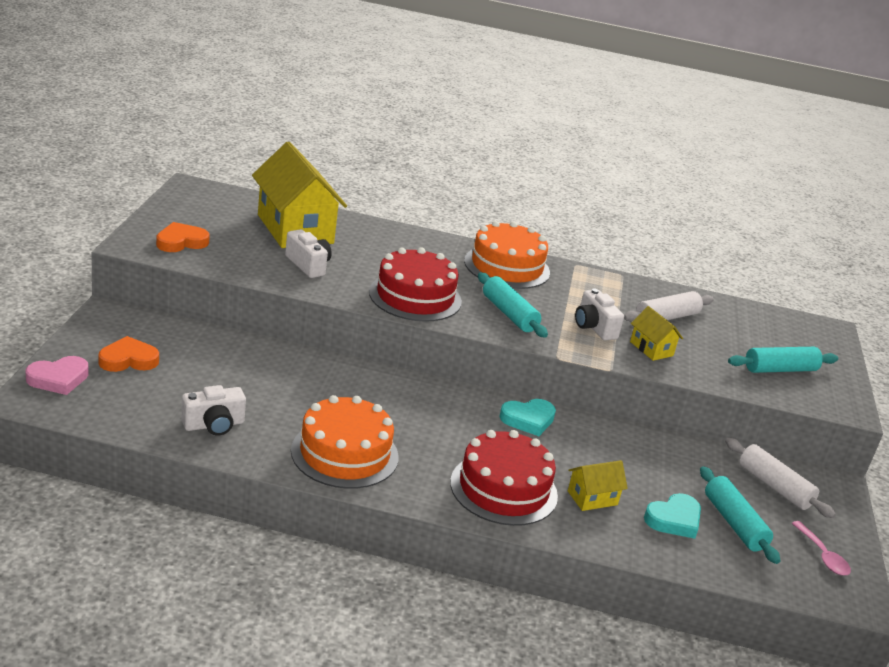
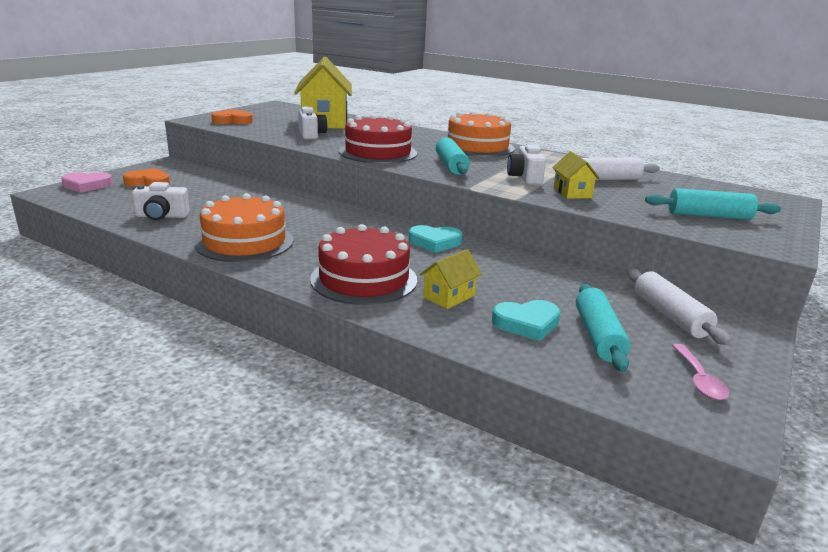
camera: 25 degrees right, 5 degrees down
(592, 498) = (449, 296): yellow house -> yellow house turned 45 degrees counterclockwise

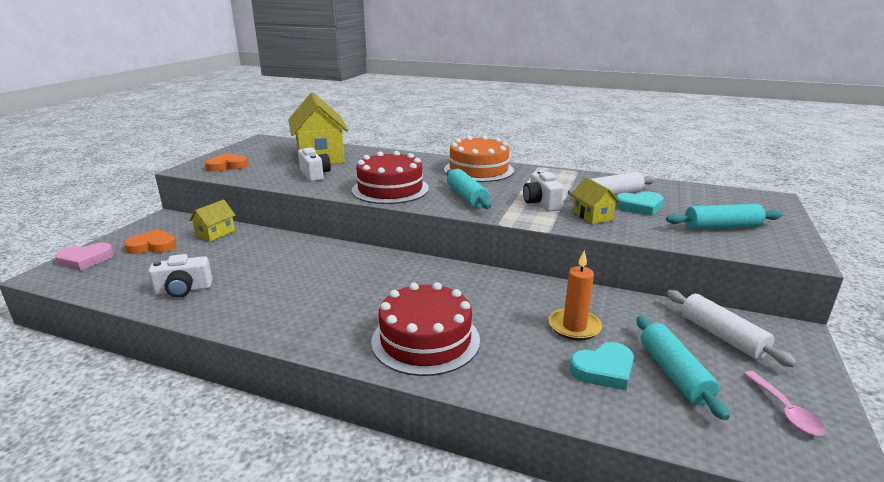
camera: 10 degrees left, 0 degrees up
(245, 242) = (285, 311): orange cake -> none
(435, 242) = (473, 281): turquoise heart -> turquoise heart (640, 207)
(449, 296) = (516, 348): yellow house -> yellow house (215, 233)
(517, 288) = (574, 327): none -> orange candle

